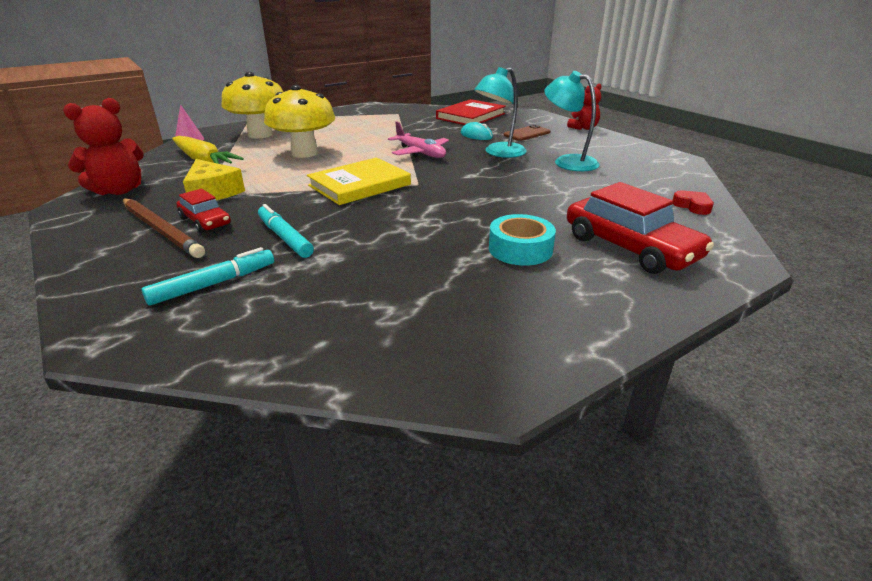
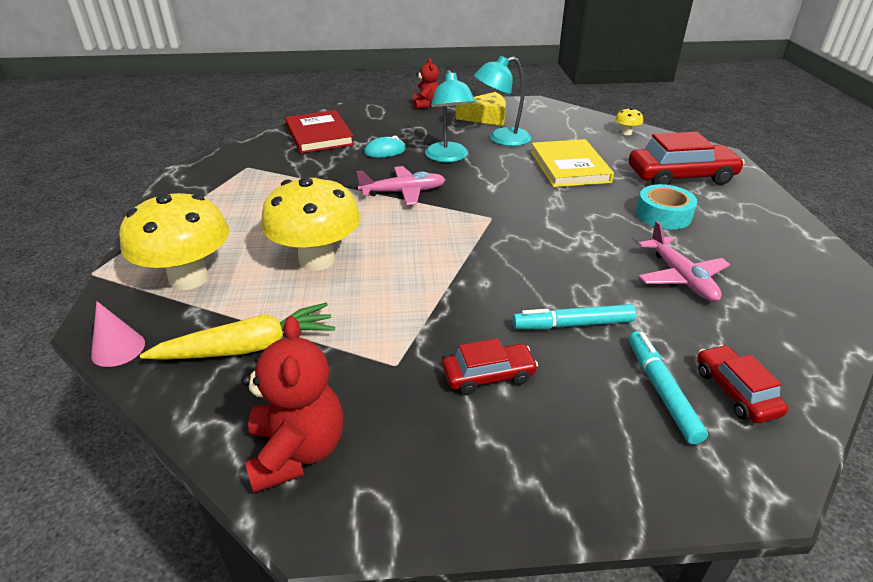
camera: 60 degrees left, 5 degrees up
(161, 230) = (490, 417): brown pencil -> none
(212, 192) = (391, 356): yellow cheese -> yellow cheese (486, 117)
(227, 318) = (735, 391): none -> red car
(359, 185) = (464, 249): yellow book -> yellow book (569, 167)
(400, 272) = (680, 277): none -> pink plane
(527, 134) = (410, 130): brown phone -> none
(692, 206) = (626, 133): red heart -> yellow mushroom

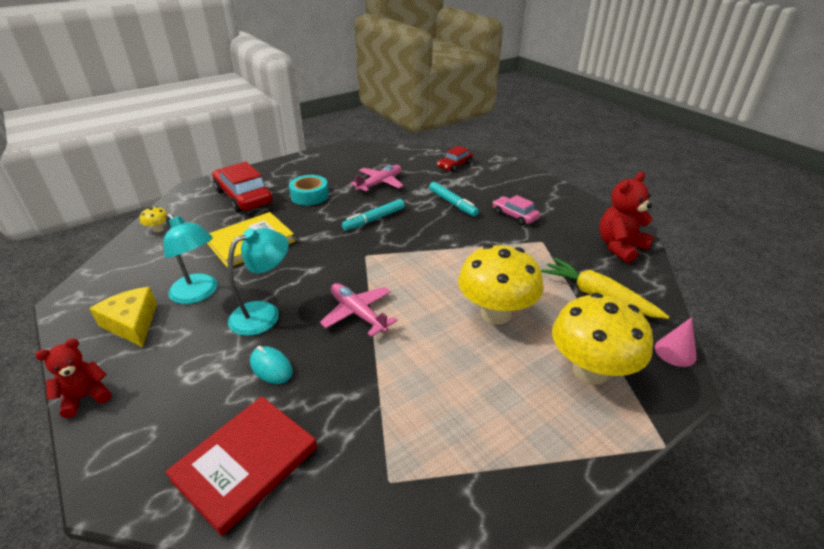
camera: 120 degrees left, 0 degrees up
(488, 375) = (515, 215): red car -> pink car
(661, 390) = (472, 178): turquoise marker -> turquoise marker (374, 219)

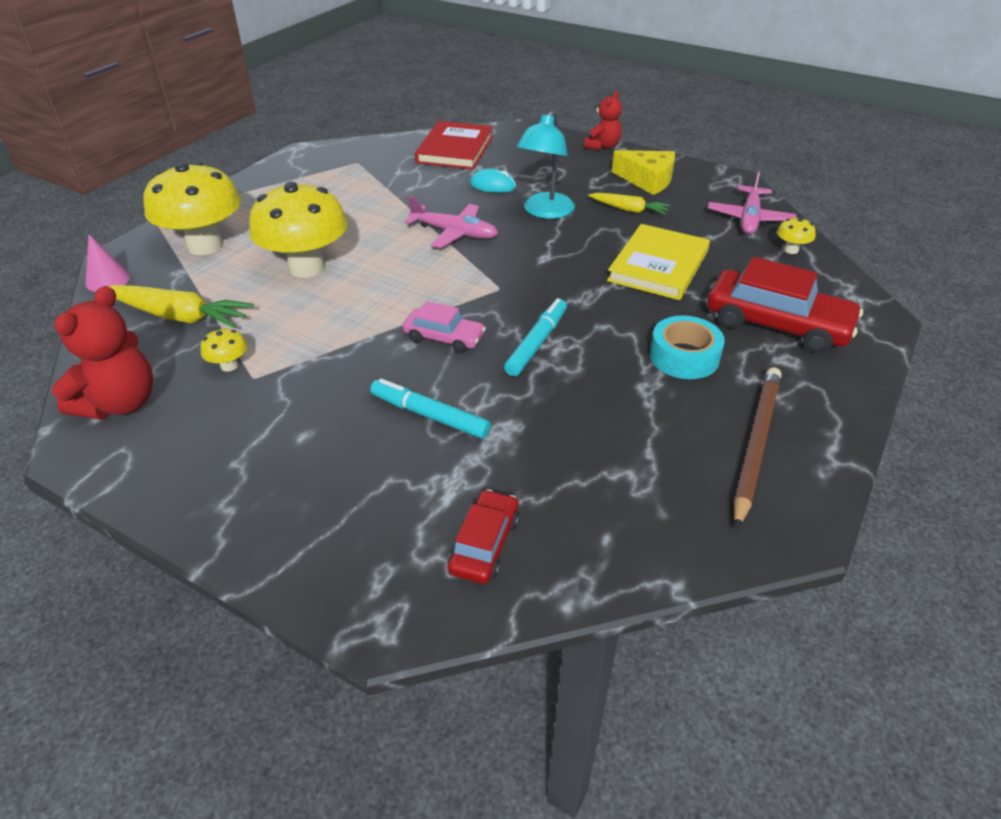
camera: 155 degrees right, 5 degrees up
(199, 294) = (629, 209): turquoise lamp -> yellow carrot
(327, 165) = (755, 444): none -> brown pencil
(380, 183) = (599, 424): pink plane -> pink plane (749, 218)
(515, 215) = (305, 420): pink car -> pink car (444, 338)
(557, 251) = (229, 366): none -> yellow mushroom

